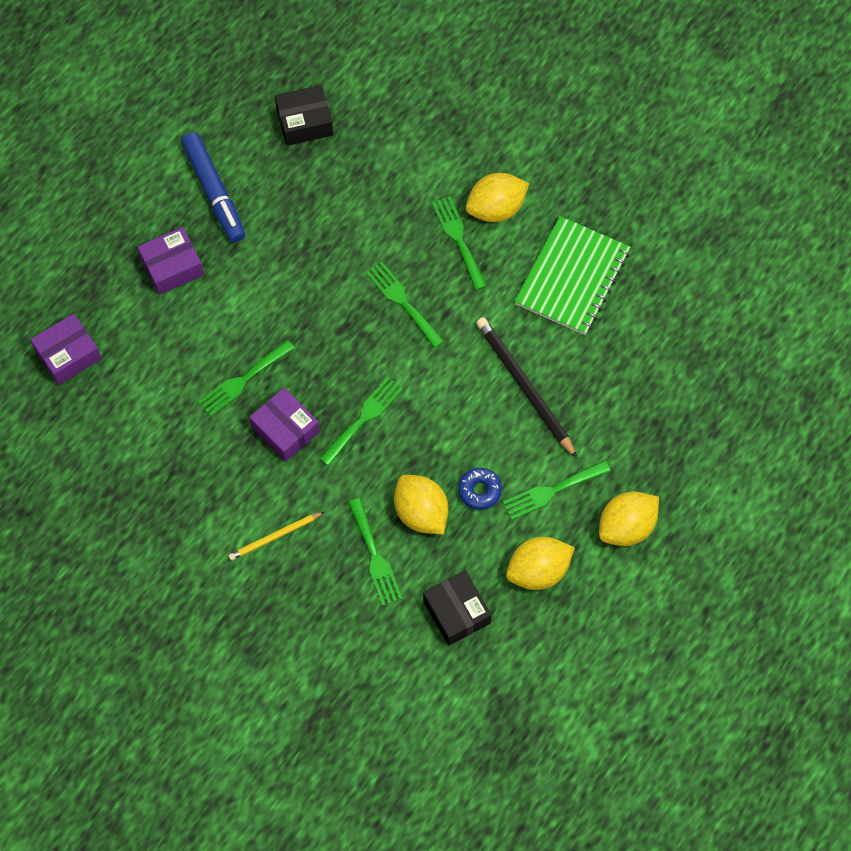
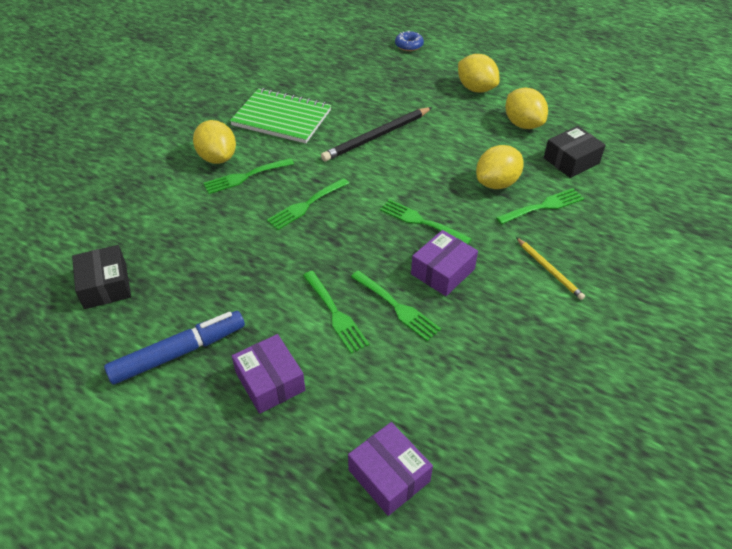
camera: 95 degrees left, 20 degrees down
(479, 491) = (468, 154): blue donut -> blue donut (409, 45)
(552, 491) = (458, 120): green fork -> green fork (335, 314)

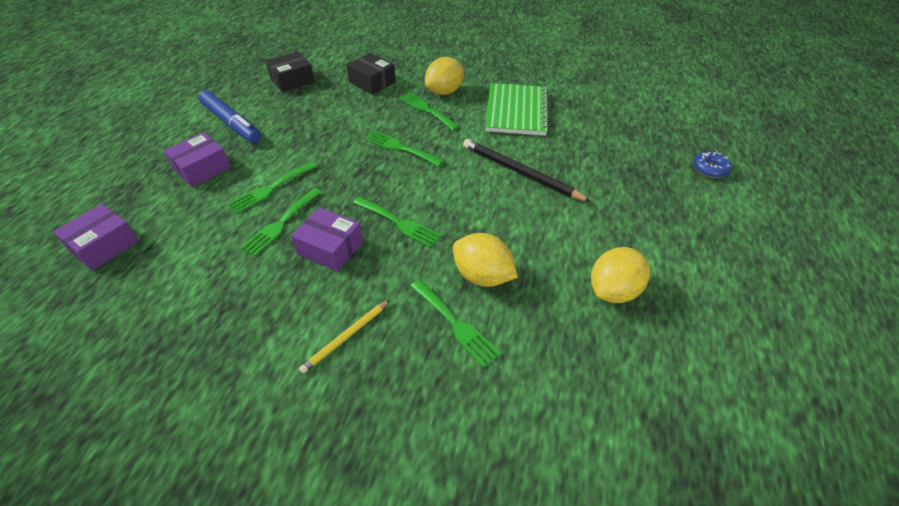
camera: 75 degrees right, 0 degrees up
(421, 221) = (399, 223): green fork -> green fork turned 105 degrees clockwise
(476, 89) = (662, 237): yellow lemon -> none
(571, 160) = (561, 349): black box -> black box (372, 82)

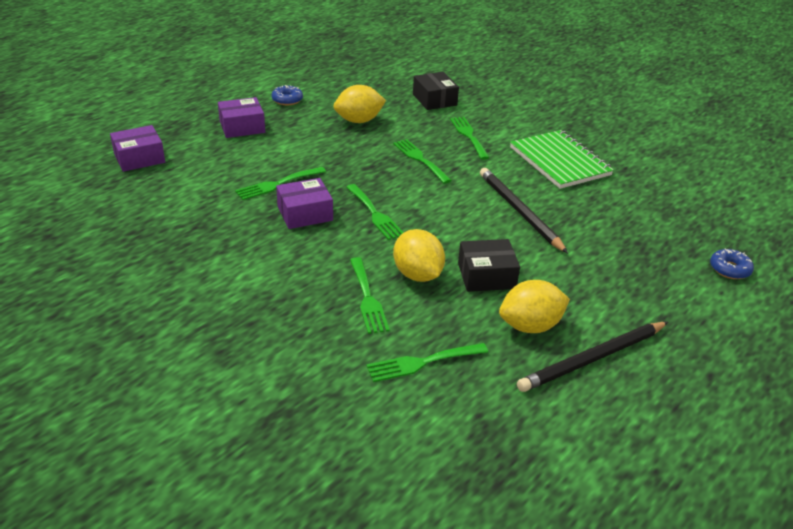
camera: 25 degrees right, 10 degrees down
(231, 123) = (287, 100): blue marker -> blue donut
(271, 188) = (286, 157): green fork -> green fork (422, 362)
(292, 80) = (362, 80): black box -> black box (486, 276)
(330, 248) = (305, 213): purple box -> purple box turned 75 degrees counterclockwise
(346, 337) = (274, 275): yellow pencil -> none
(444, 92) = (499, 126): yellow lemon -> yellow lemon (359, 121)
(517, 111) = (559, 161): green notebook -> green notebook turned 60 degrees counterclockwise
(685, 303) = (593, 359): none -> black pencil

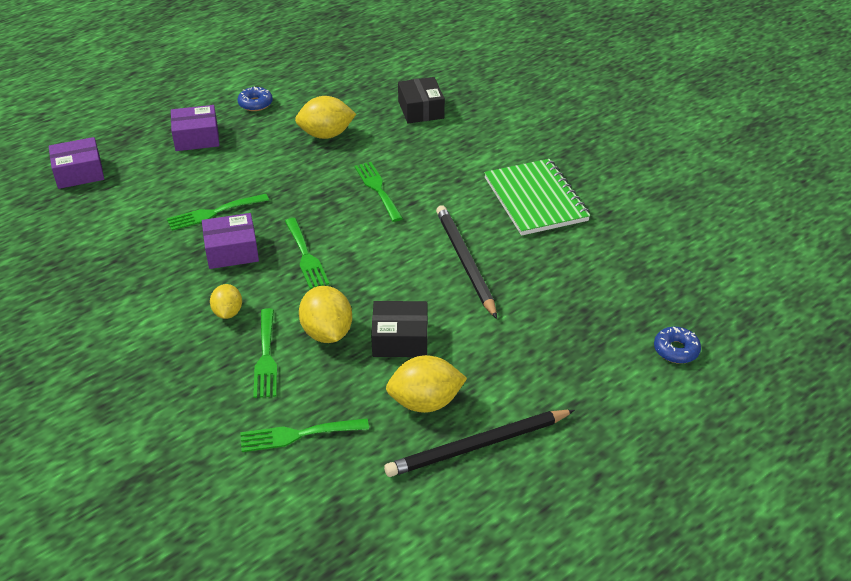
camera: 10 degrees right, 5 degrees up
(318, 263) = (228, 312): none -> yellow lemon
(468, 136) = (443, 160): green fork -> none

